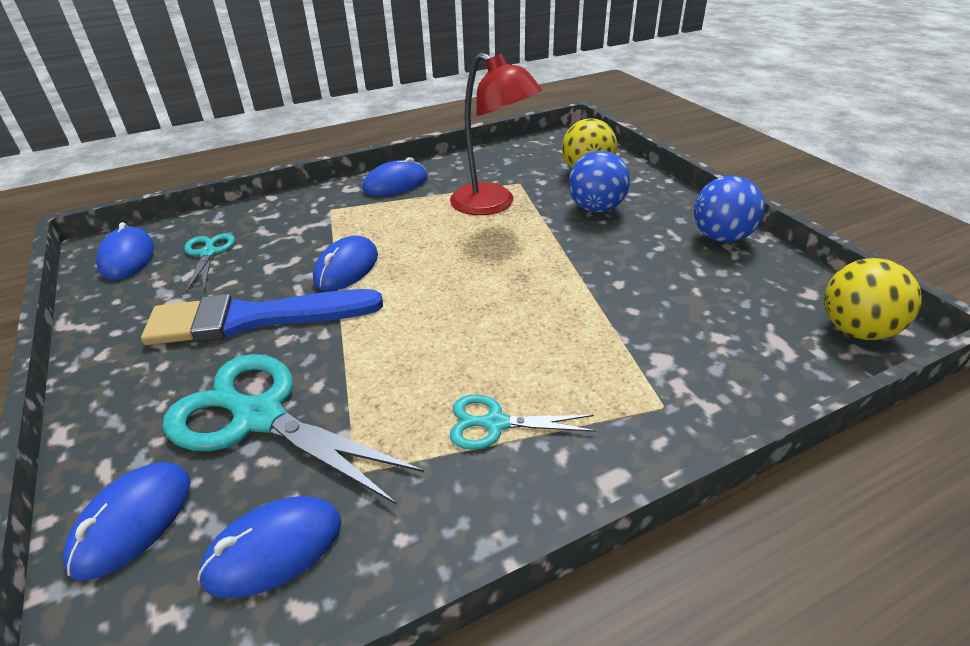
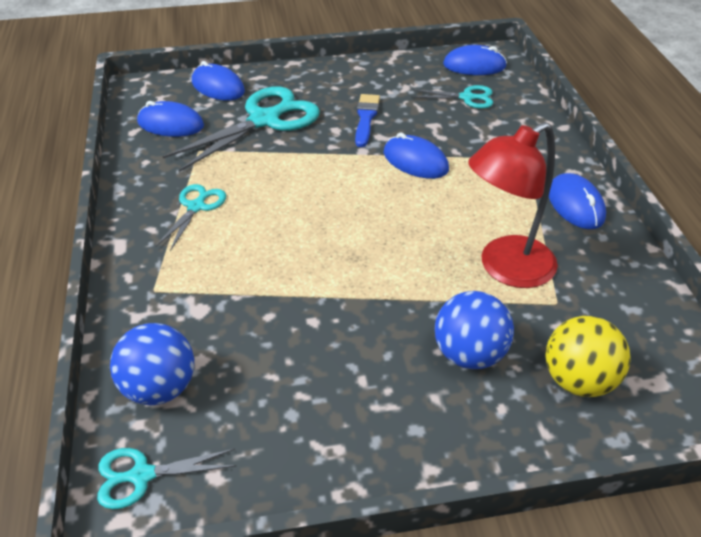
camera: 105 degrees right, 5 degrees up
(254, 319) = (366, 118): blue brush -> blue brush, size x0.53
(274, 549) = (170, 124): blue mouse -> blue mouse turned 60 degrees counterclockwise
(721, 237) = (357, 450): blue ball -> blue ball (160, 388)
(856, 330) = (142, 475): yellow ball -> turquoise scissors

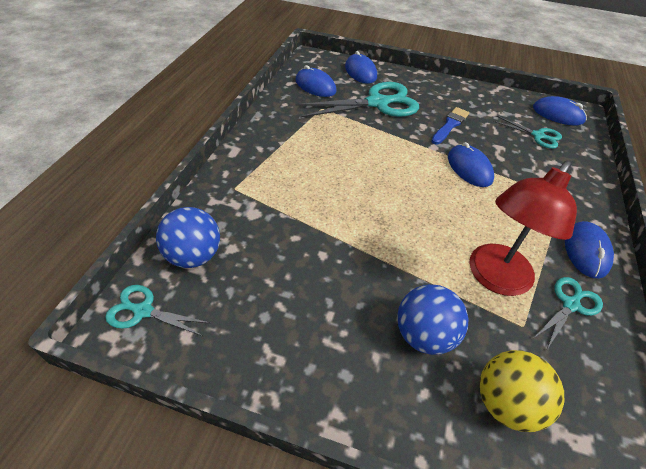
camera: 25 degrees right, 5 degrees up
(196, 207) = (296, 144): turquoise scissors -> turquoise scissors (570, 305)
(505, 269) = (494, 278): red lamp -> red lamp turned 45 degrees counterclockwise

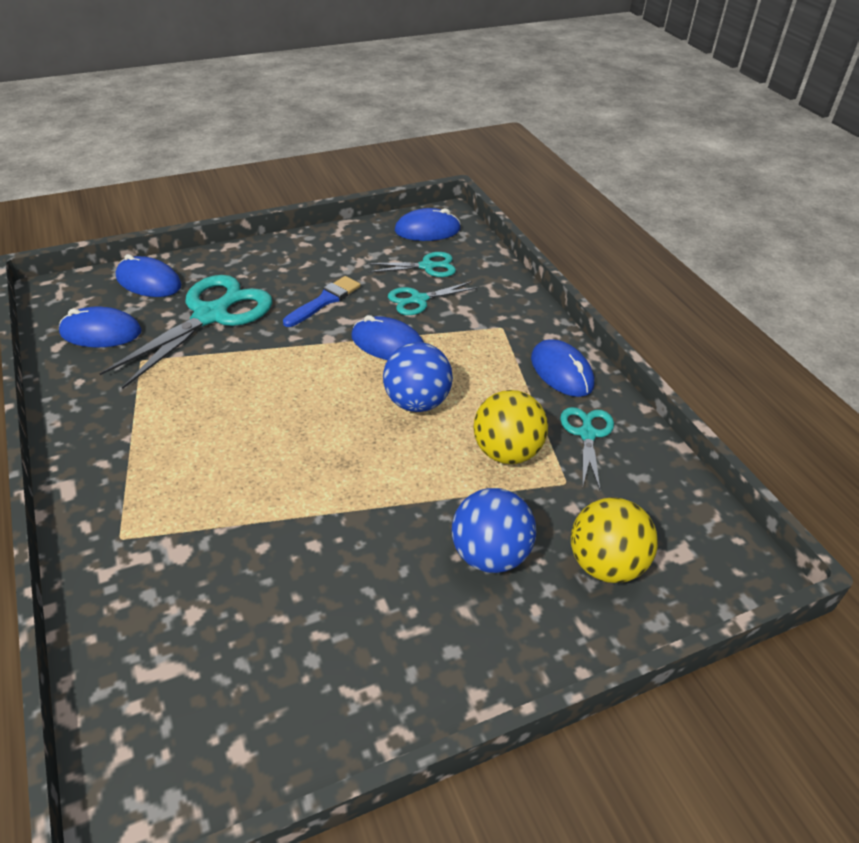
camera: 40 degrees left, 5 degrees down
(143, 311) = (151, 770): turquoise scissors -> turquoise scissors (419, 300)
(194, 256) = (151, 657): blue ball -> blue ball (417, 402)
(450, 125) = (324, 301): blue brush -> blue brush turned 45 degrees clockwise
(494, 278) = (506, 452): red lamp -> yellow ball

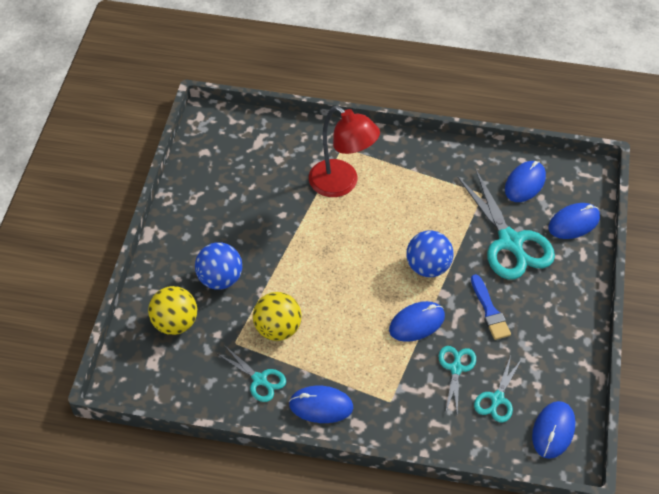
camera: 125 degrees right, 10 degrees up
(205, 503) = (341, 184): none -> red lamp
(417, 402) = (350, 308): blue ball -> blue ball (428, 267)

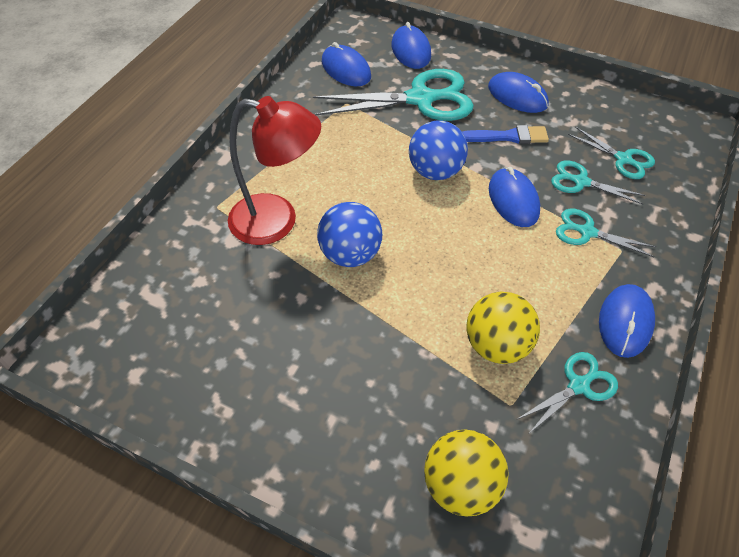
camera: 75 degrees left, 0 degrees up
(220, 279) = (392, 402): blue ball -> blue ball (350, 254)
(341, 184) = (277, 221): red lamp -> red lamp turned 45 degrees clockwise
(400, 376) = (587, 232): none -> turquoise scissors
(553, 431) = (663, 129): blue mouse -> blue mouse (517, 96)

